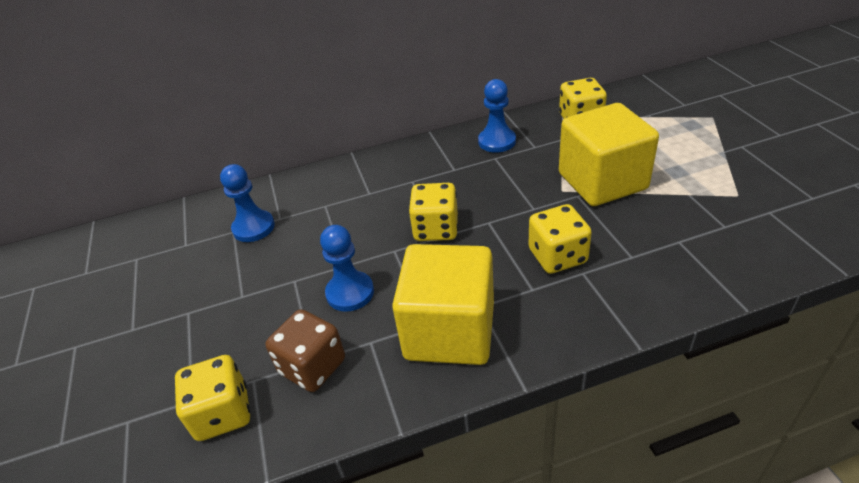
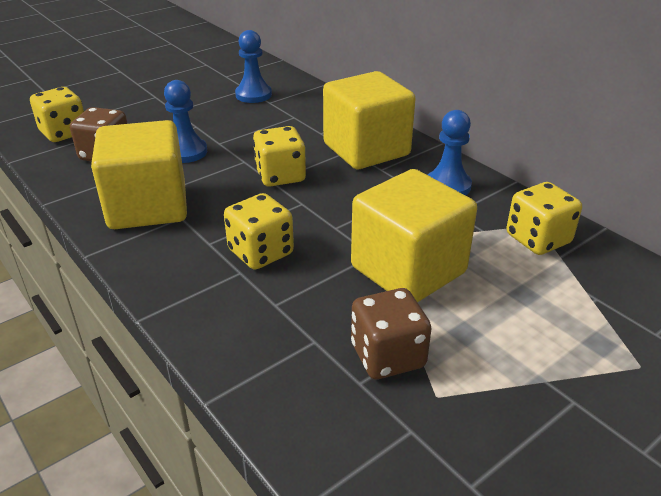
camera: 65 degrees right, 5 degrees down
(417, 171) = (366, 149): none -> yellow cube
(698, 208) = (387, 356): none -> brown dice

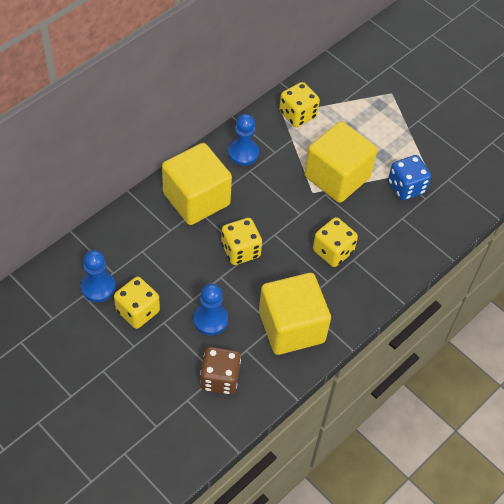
camera: 100 degrees left, 20 degrees up
(64, 133) = (183, 426): yellow dice -> yellow dice (137, 311)
(387, 356) = (406, 187): brown dice -> blue dice

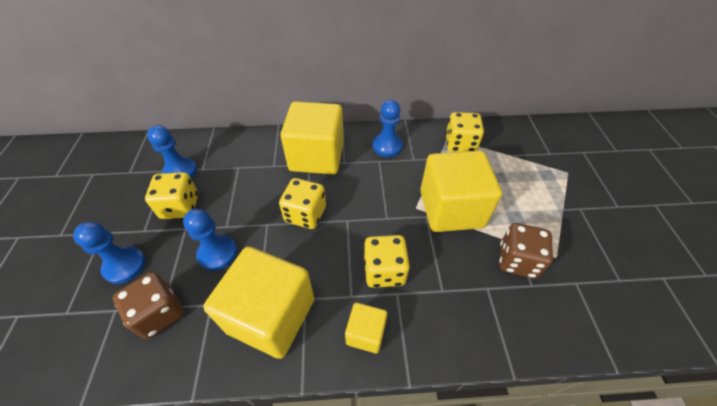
camera: 45 degrees right, 5 degrees down
(154, 374) = (125, 266): none -> blue pawn
(356, 295) = (365, 333): none -> yellow cube
(406, 187) = (517, 260): blue dice -> brown dice

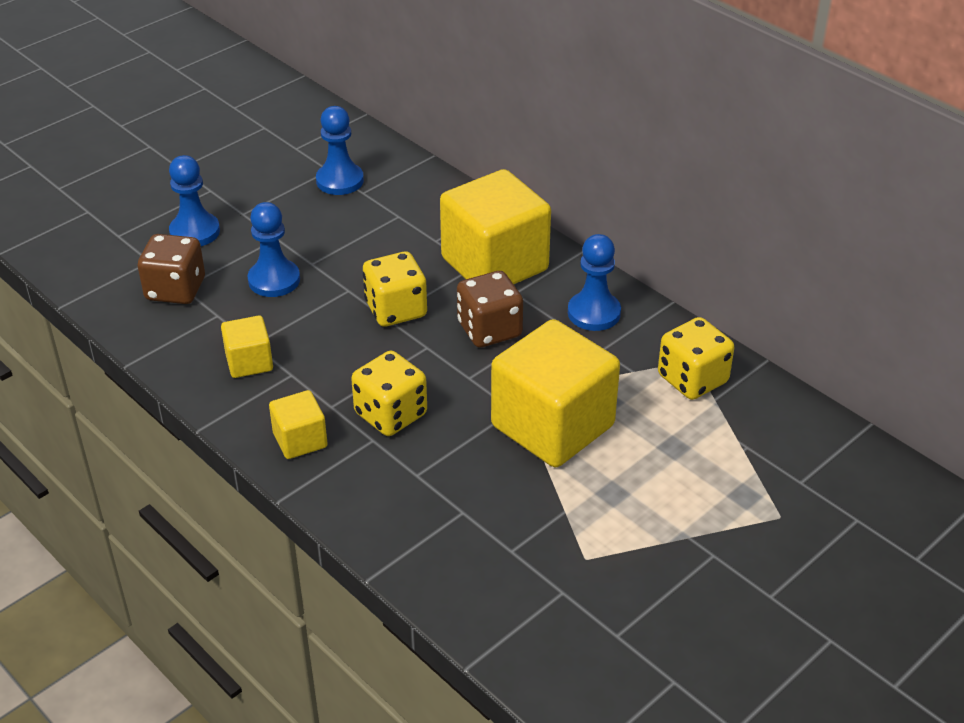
camera: 50 degrees right, 10 degrees down
(180, 206) = (297, 215): yellow dice -> none
(271, 315) = (249, 362): yellow cube -> yellow cube, size x0.48
(517, 260) = (536, 522): brown dice -> brown dice (489, 330)

